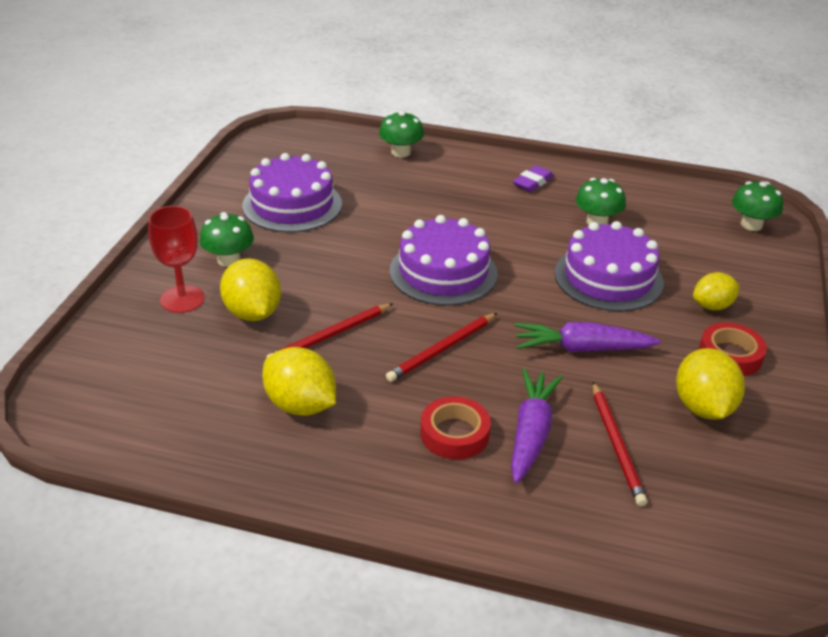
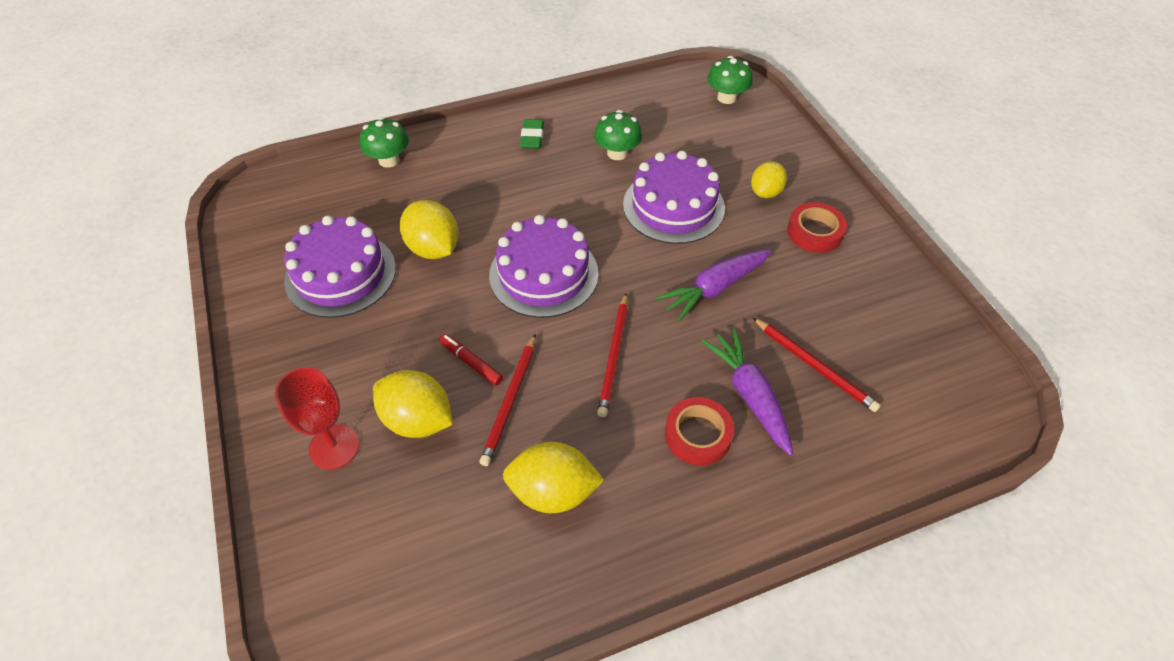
camera: 35 degrees left, 15 degrees up
(229, 260) = (337, 373): green mushroom -> none
(327, 299) = (471, 362): none -> red marker
(532, 182) = (532, 137): purple eraser -> green eraser
(703, 407) = (838, 292): yellow lemon -> yellow lemon (433, 248)

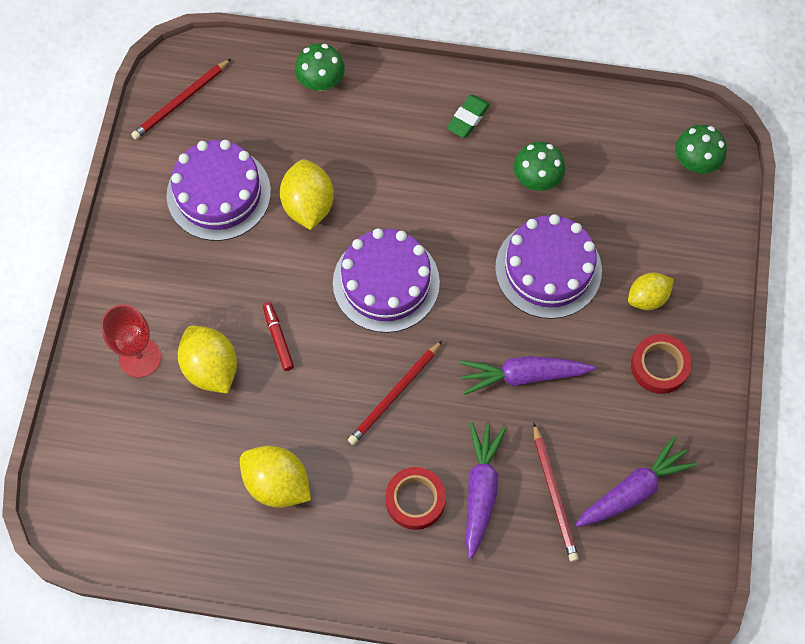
camera: 30 degrees right, 15 degrees up
(510, 401) = (289, 390): red pencil -> red pencil (181, 101)
(874, 329) = (633, 490): none -> purple carrot

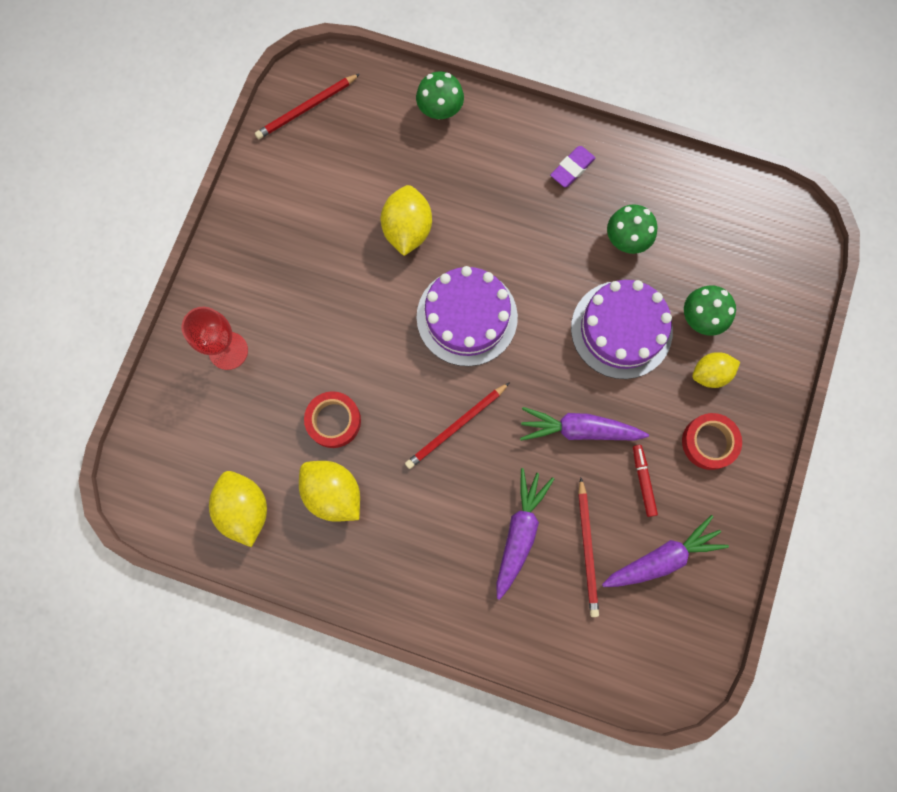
camera: 10 degrees right, 10 degrees up
(211, 368) = (291, 372): yellow lemon -> yellow lemon (245, 509)
(218, 193) = (326, 204): purple cake -> none
(278, 338) = (358, 354): red marker -> red marker (643, 481)
(415, 500) = (457, 531): red tape -> red tape (333, 421)
(468, 118) = (572, 168): green eraser -> purple eraser
(695, 162) = (781, 247): green mushroom -> green mushroom (701, 318)

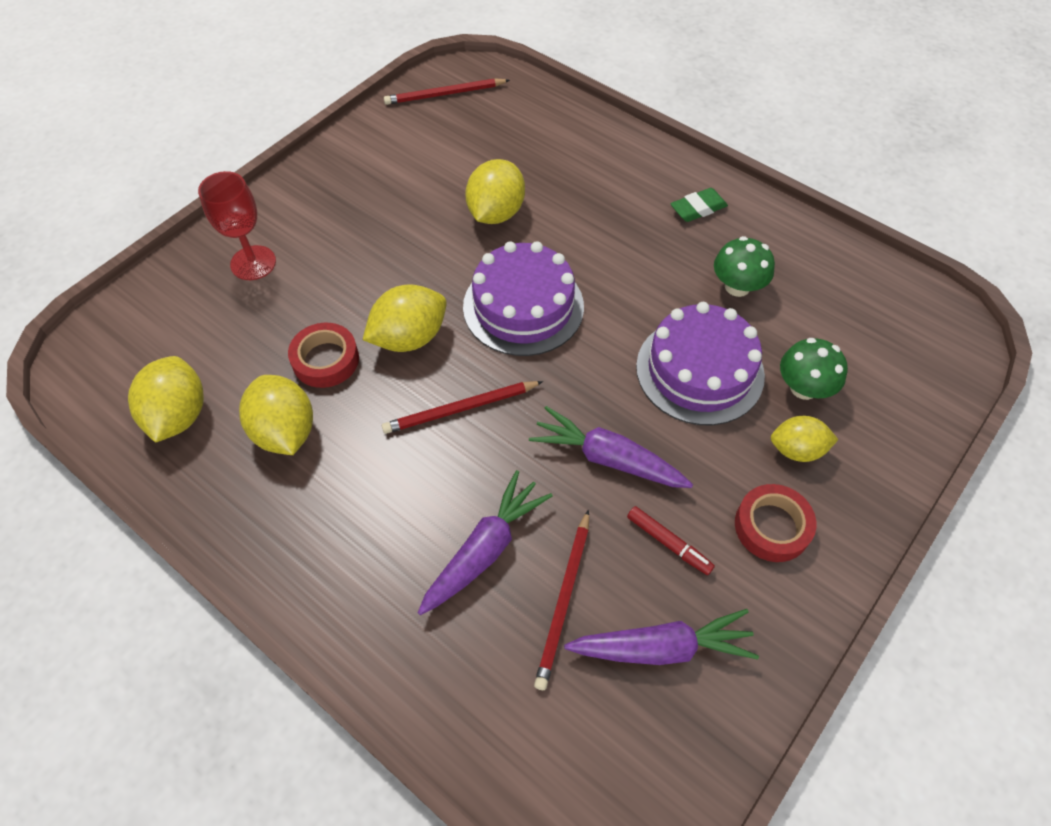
camera: 20 degrees right, 20 degrees down
(389, 377) = (409, 337): none -> yellow lemon
(440, 110) = (577, 127): green mushroom -> none
(572, 168) = (698, 208): purple eraser -> green eraser
(643, 481) = (668, 543): red marker -> red marker turned 120 degrees clockwise

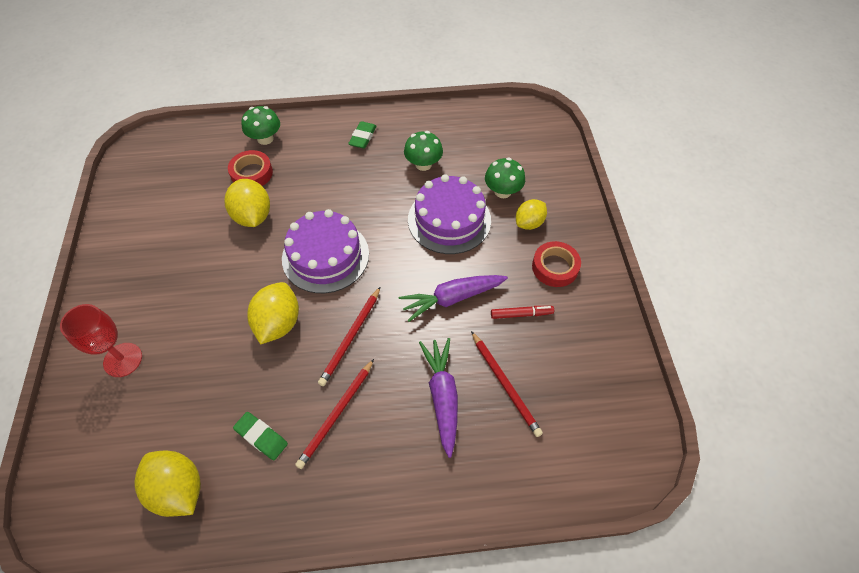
camera: 45 degrees left, 0 degrees up
(285, 431) = (261, 437): yellow lemon -> green eraser
(325, 360) = (240, 376): red tape -> red tape (252, 173)
(444, 94) = (141, 168): red pencil -> red pencil (336, 414)
(590, 141) = (265, 138): none -> green mushroom
(662, 647) = (568, 364): purple carrot -> none

